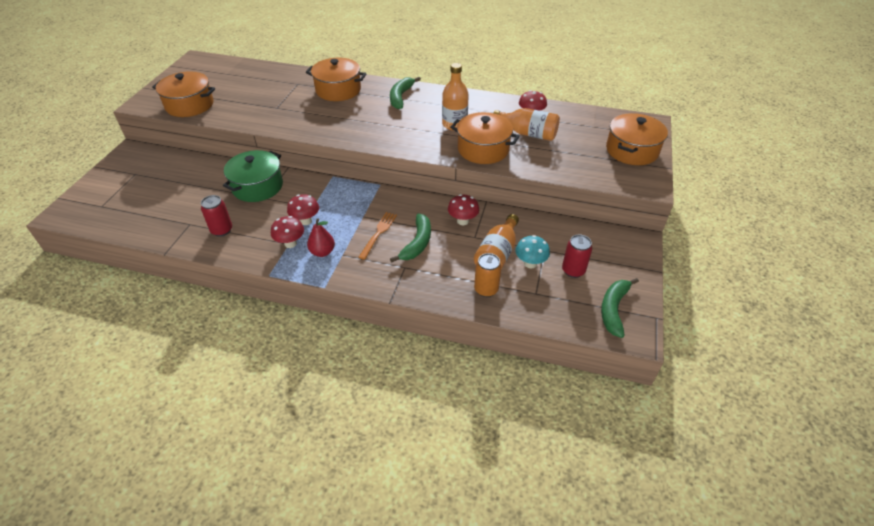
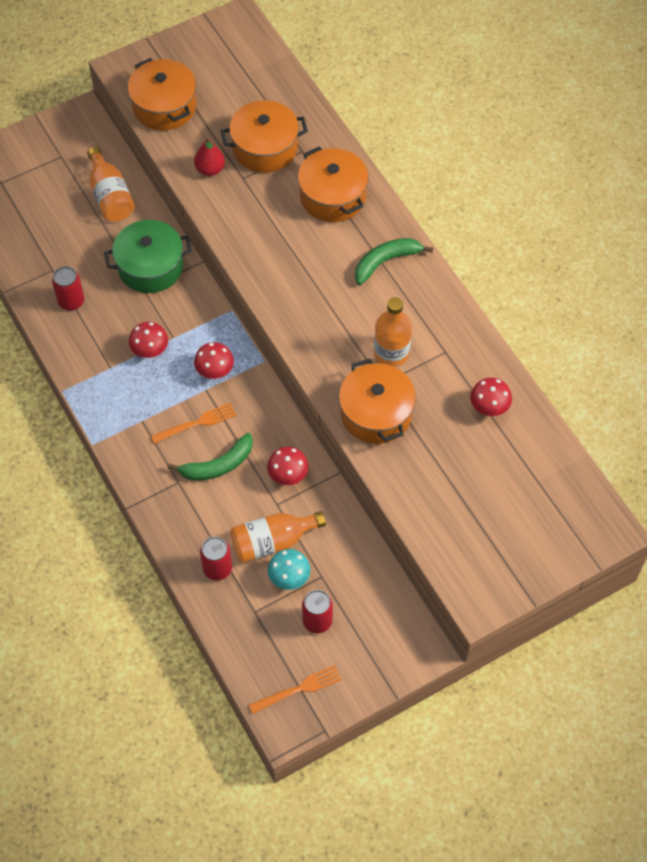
camera: 45 degrees right, 15 degrees up
(290, 243) = (112, 368): red mushroom -> red mushroom (215, 372)
(322, 252) = (128, 403): red pear -> red pear (210, 169)
(486, 290) = (217, 569): orange can -> red can
(528, 133) = (451, 431): orange bottle -> orange bottle (110, 196)
(613, 309) = (299, 689): green banana -> orange fork
(632, 150) = (528, 548): orange pot -> orange pot (265, 148)

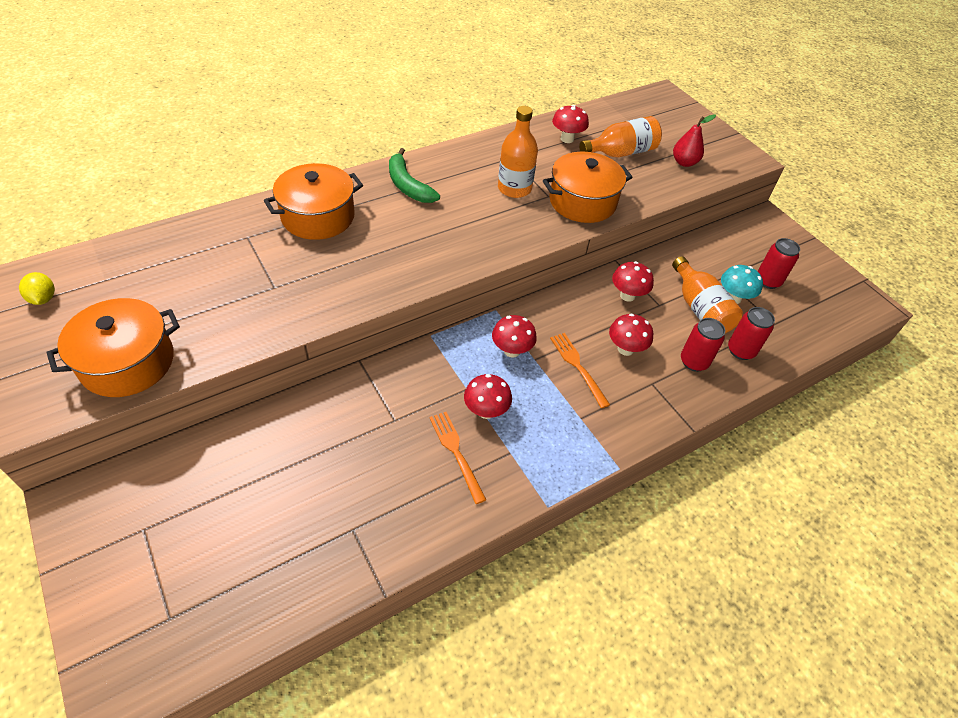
camera: 95 degrees left, 10 degrees down
(71, 301) = (408, 502): red can -> red can (694, 362)
(110, 196) = (236, 461): orange bottle -> orange bottle (620, 153)
(150, 267) = (361, 412): green pot -> none
(210, 169) = (253, 316): red pear -> red pear (684, 162)
(218, 465) = (625, 349): green banana -> red mushroom
(225, 45) = (43, 299): none -> yellow lemon
(265, 148) = (233, 266): orange pot -> none
(299, 689) = (835, 295): orange fork -> orange fork (456, 452)

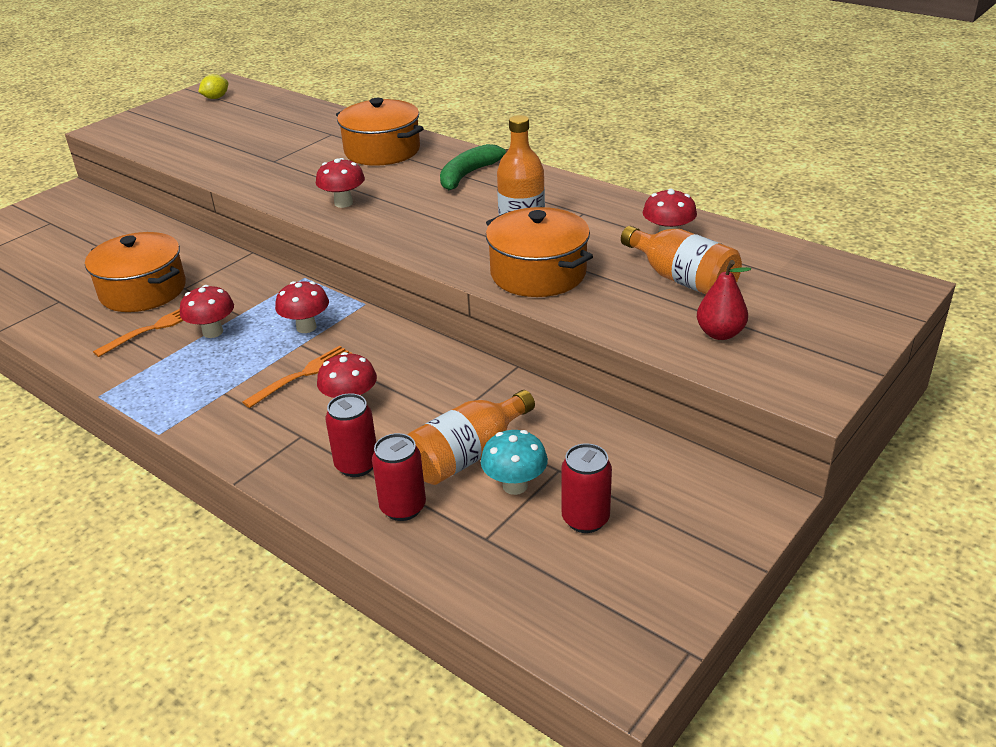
camera: 75 degrees right, 15 degrees down
(127, 362) = (163, 140): orange pot -> orange pot (143, 290)
(627, 295) = (452, 388): red mushroom -> red mushroom (343, 203)

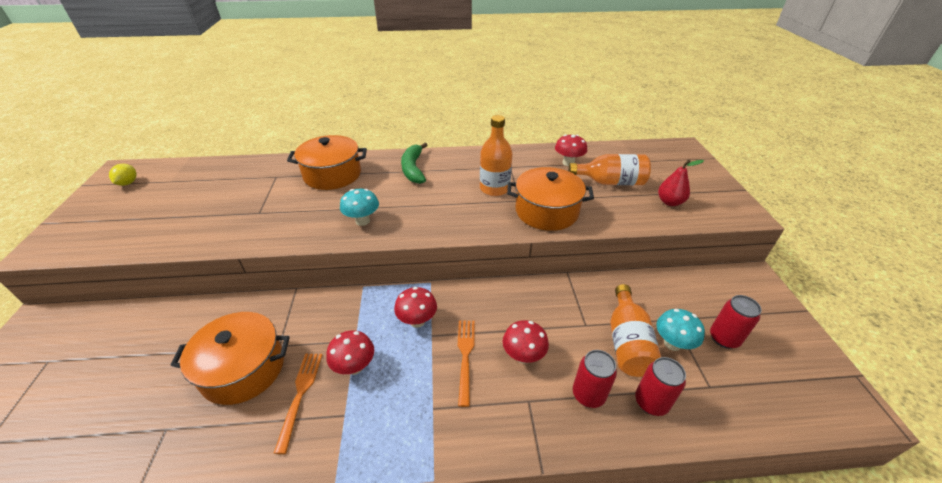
camera: 45 degrees left, 5 degrees up
(343, 203) = (362, 221): red mushroom -> turquoise mushroom

